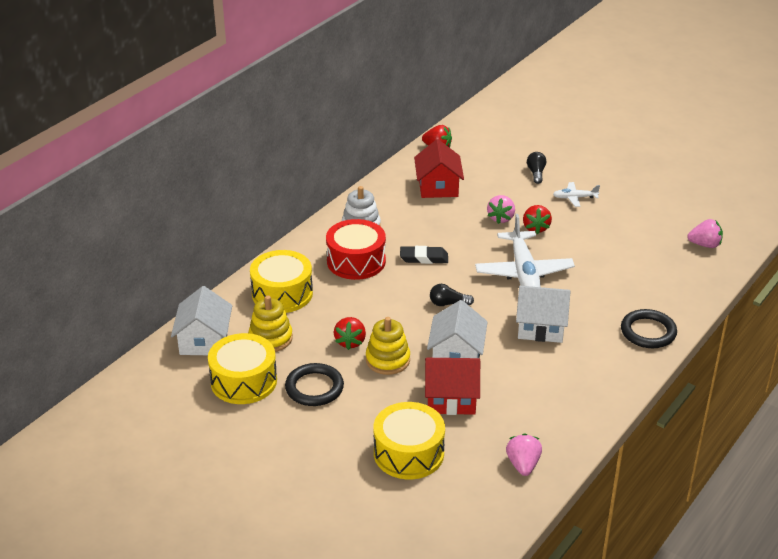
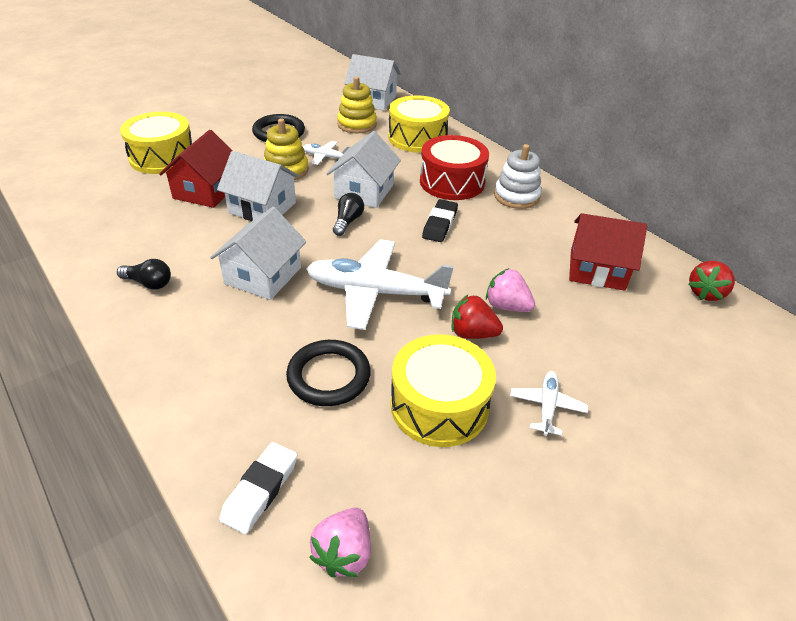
camera: 105 degrees right, 5 degrees up
(244, 381) = (311, 108): yellow drum -> yellow drum (439, 405)
(350, 342) = (326, 157): red strawberry -> white plane
(397, 305) = (364, 191): none -> white house
(523, 465) = (84, 208): pink strawberry -> none
(536, 173) = (630, 381): black light bulb -> black light bulb (149, 283)
(648, 332) = (182, 370): black ring -> black ring (329, 376)
(696, 277) = (260, 490): none -> white eraser

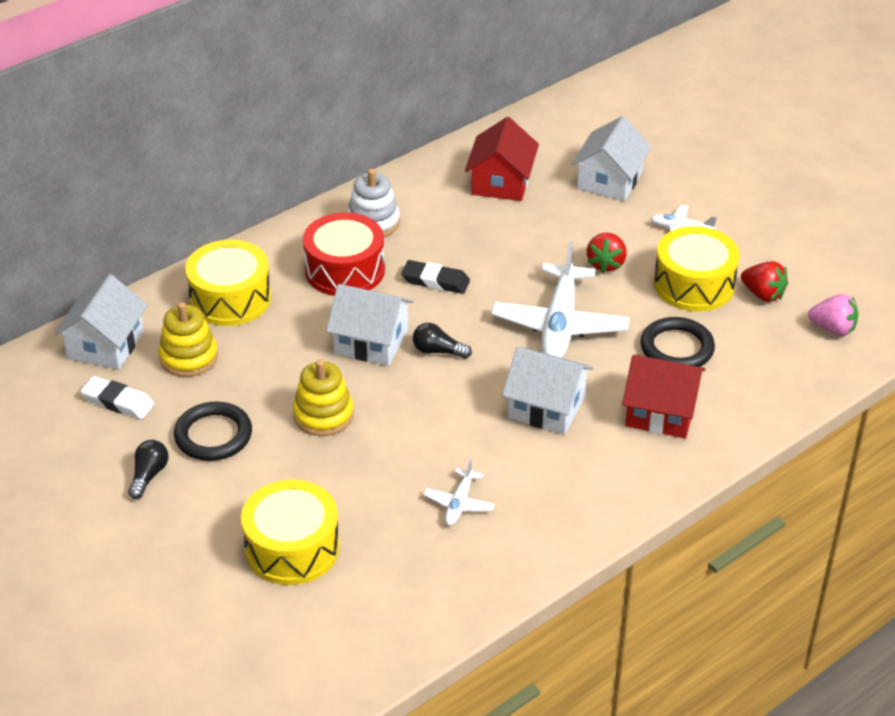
camera: 90 degrees left, 0 degrees up
(149, 283) = (573, 494): black light bulb -> black light bulb (149, 475)
(206, 191) = (381, 484): red house -> red house (661, 412)
(260, 490) = (797, 374): white eraser -> white eraser (118, 401)
(262, 208) = (415, 425): white house -> white house (609, 180)
(326, 157) = (287, 381): white plane -> white plane (459, 503)
(507, 306) = (565, 242): pink strawberry -> none
(705, 293) = (526, 126): red strawberry -> red strawberry (763, 294)

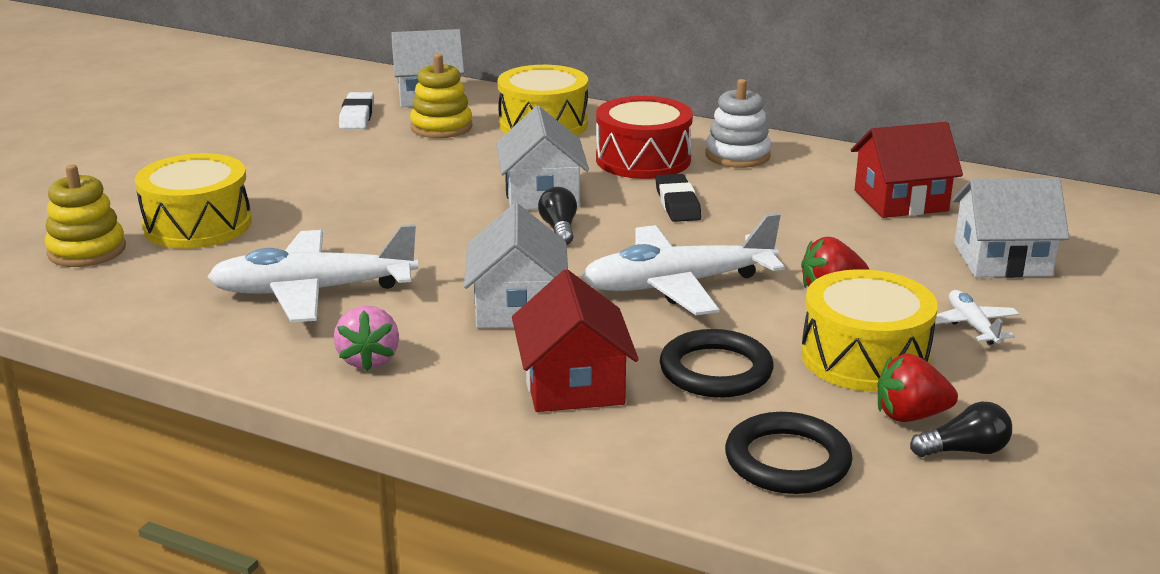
camera: 65 degrees right, 15 degrees down
(149, 475) = (266, 148): black light bulb -> black light bulb (964, 451)
(213, 435) = (339, 159): black ring -> black ring (787, 460)
(323, 415) = (405, 197): yellow stacking toy -> yellow stacking toy (87, 251)
(459, 503) = (312, 291): white plane -> white plane, size x2.11
(763, 294) = (910, 416): red strawberry -> red strawberry turned 75 degrees clockwise
(833, 329) = (902, 494): pink strawberry -> pink strawberry (369, 360)

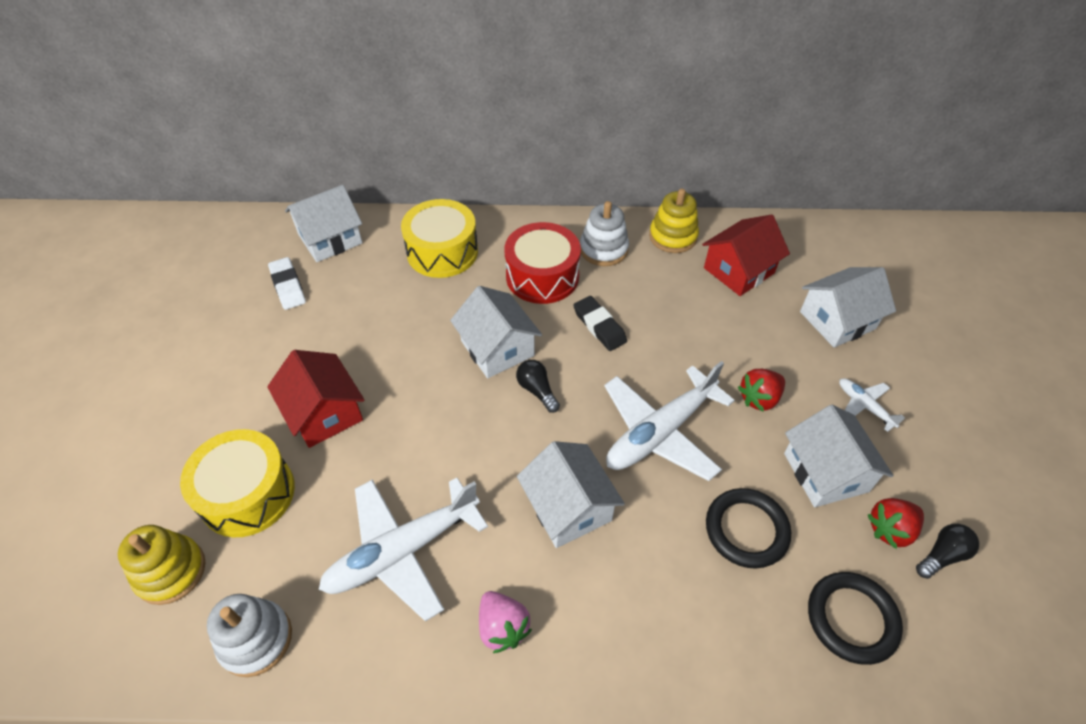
camera: 25 degrees left, 25 degrees up
(124, 305) = (256, 639): none -> white stacking toy
(441, 127) = (366, 281): yellow stacking toy -> yellow stacking toy (673, 236)
(573, 384) = (665, 591): red house -> red house (324, 413)
(864, 357) = (825, 472): yellow drum -> white house

